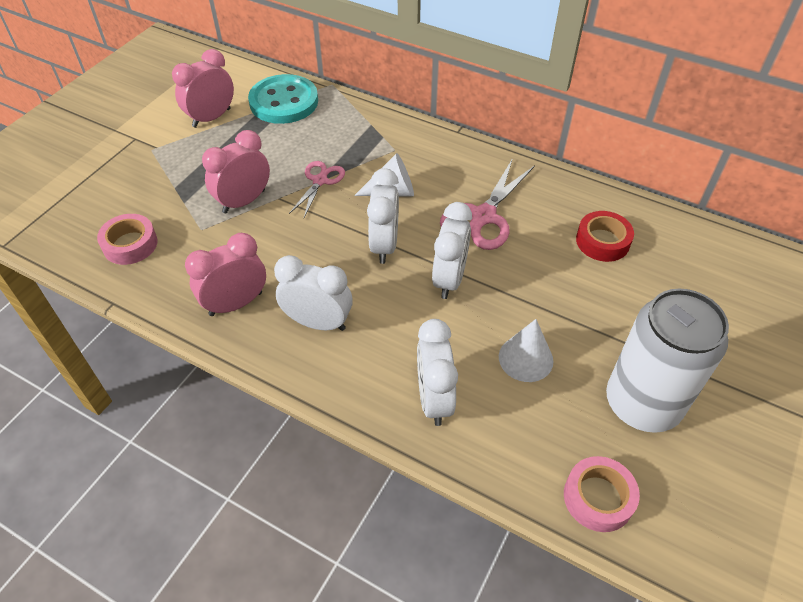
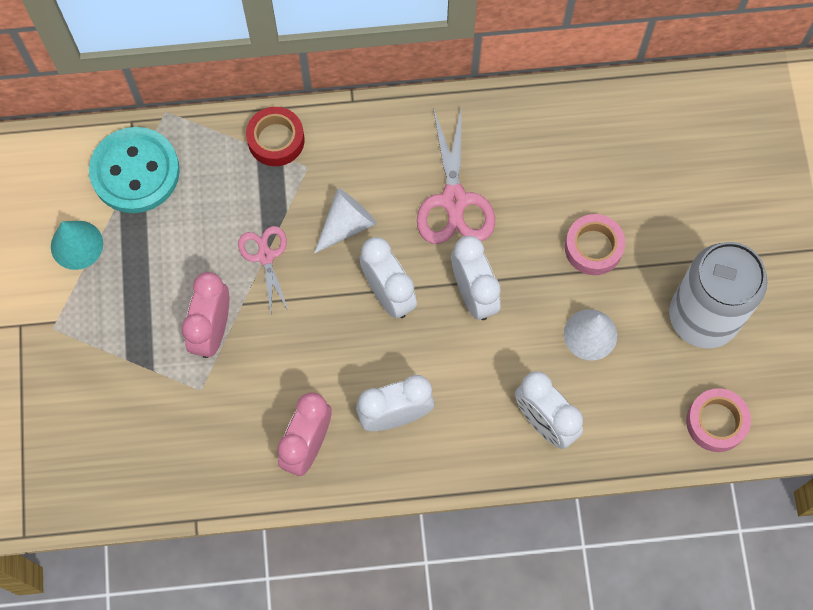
camera: 35 degrees left, 20 degrees up
(130, 244) = (148, 451): pink tape -> pink tape (593, 247)
(211, 118) = (77, 245): pink clock -> turquoise cone
(602, 241) = (578, 162): red tape -> red tape (276, 140)

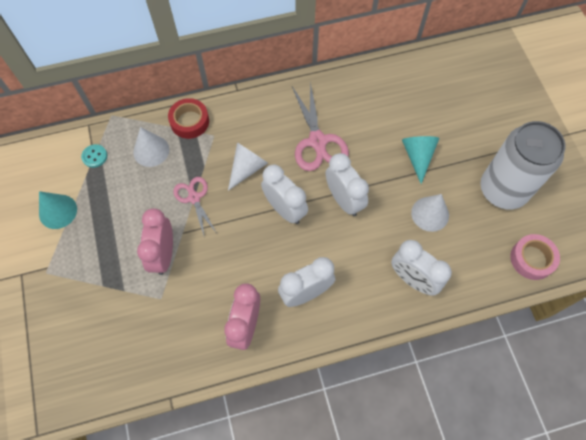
camera: 10 degrees left, 5 degrees down
(135, 172) = (94, 156): turquoise button -> turquoise button, size x0.40
(215, 176) = (151, 151): none -> white cone
(593, 247) = (418, 157): pink tape -> turquoise cone

